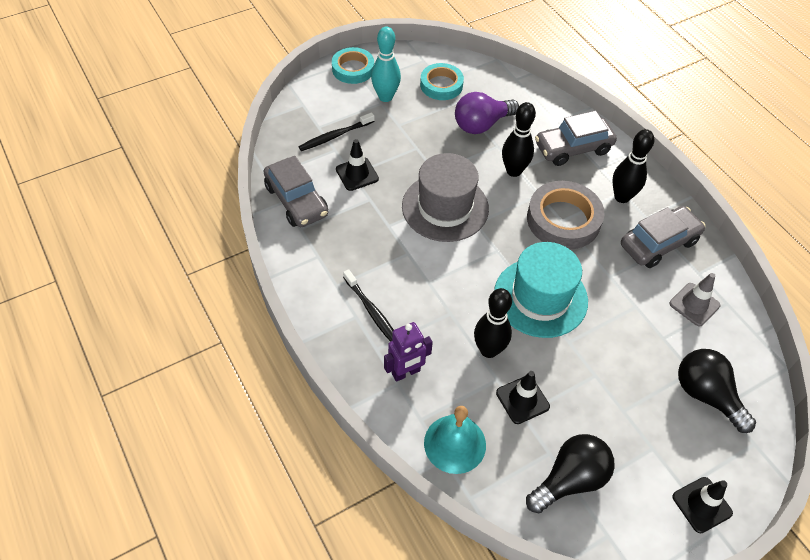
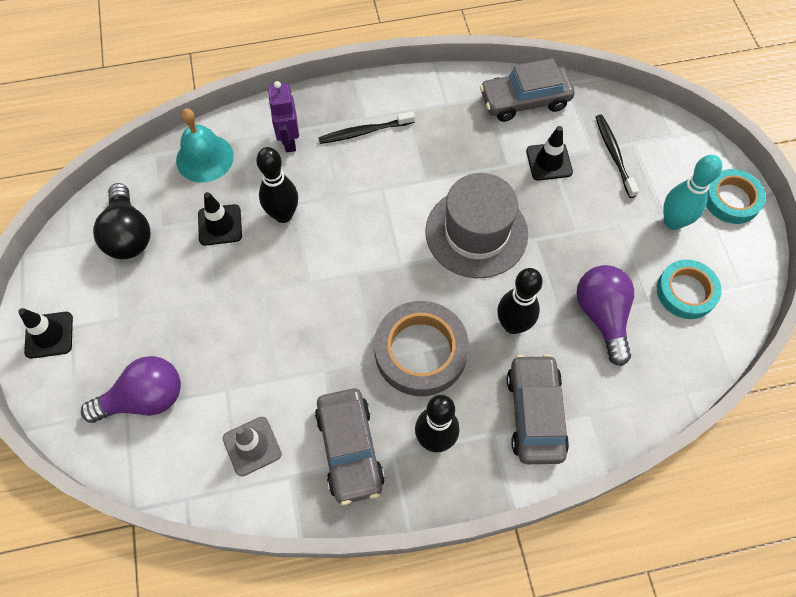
camera: 110 degrees right, 10 degrees up
(540, 297) = (324, 284): turquoise hat -> none
(706, 395) = (145, 398): black light bulb -> purple light bulb

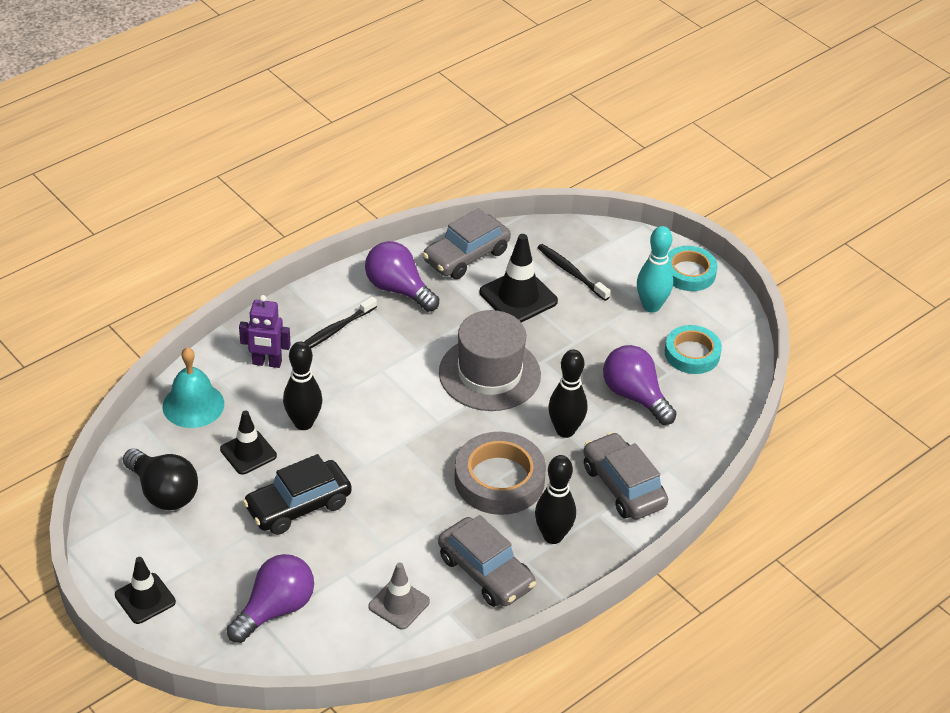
camera: 30 degrees left, 20 degrees down
(228, 299) = (298, 506): none -> black car
(289, 141) = (267, 363): purple robot -> purple robot turned 45 degrees counterclockwise
(444, 112) = (398, 289): none -> purple light bulb
(549, 161) = (518, 297): black traffic cone -> black traffic cone, size x1.50

